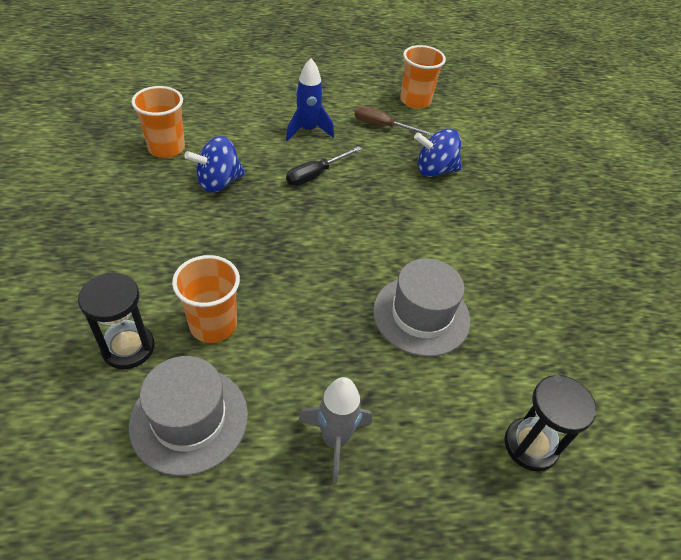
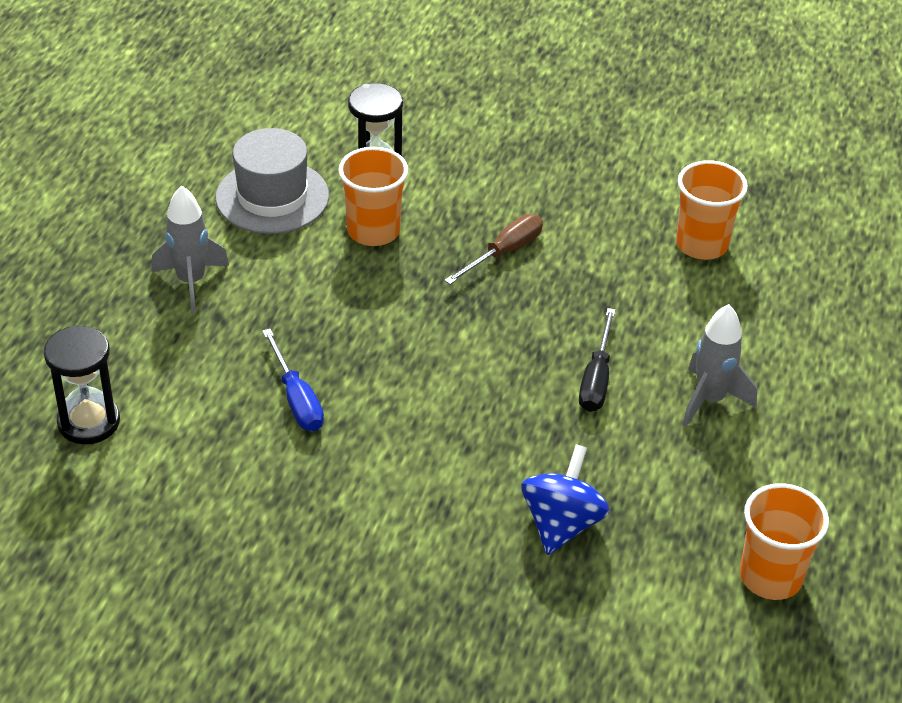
camera: 115 degrees right, 5 degrees down
(218, 182) = (610, 279): blue spinning top -> none
(308, 130) = (710, 400): blue rocket -> grey rocket
(316, 174) = (596, 379): black screwdriver -> black screwdriver turned 150 degrees counterclockwise
(383, 126) = (698, 499): brown screwdriver -> brown screwdriver (504, 253)
(421, 315) = (296, 399): grey hat -> blue screwdriver

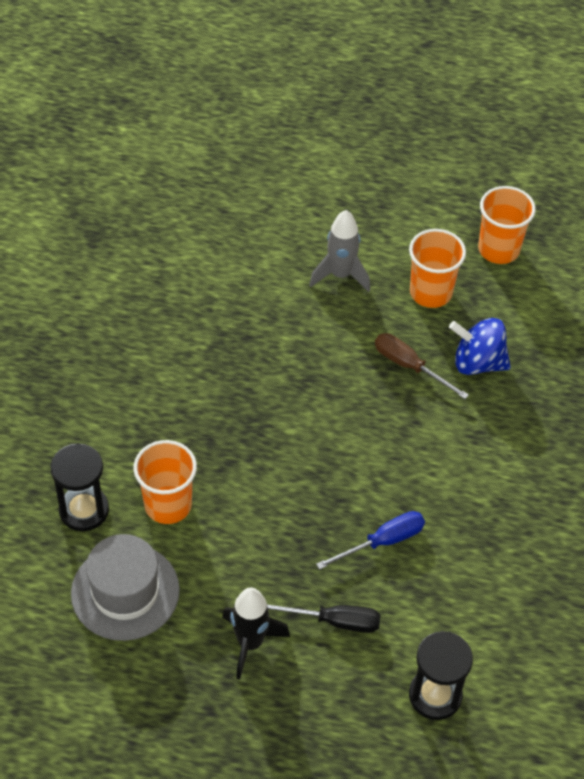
camera: 95 degrees left, 10 degrees up
(191, 282) = (250, 643): grey rocket -> black rocket
(504, 253) = (188, 406): brown screwdriver -> brown screwdriver (409, 366)
(596, 379) = (329, 343): black screwdriver -> black screwdriver (333, 621)
(702, 244) = (166, 274): orange cup -> orange cup (430, 292)

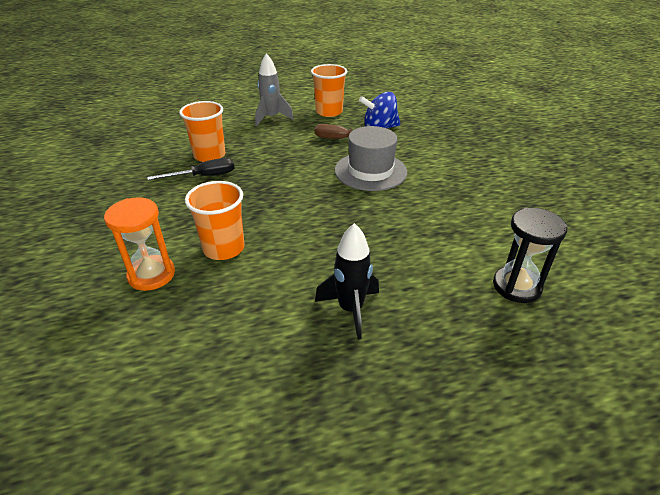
camera: 25 degrees left, 15 degrees down
(84, 510) = (151, 275): black hourglass -> orange hourglass
(125, 591) = (218, 316): grey hat -> grey hat (370, 171)
(333, 621) = (403, 271): black screwdriver -> black screwdriver (204, 176)
(382, 542) = (397, 216): blue screwdriver -> none
(498, 249) = (351, 91): orange cup -> orange cup (209, 155)

